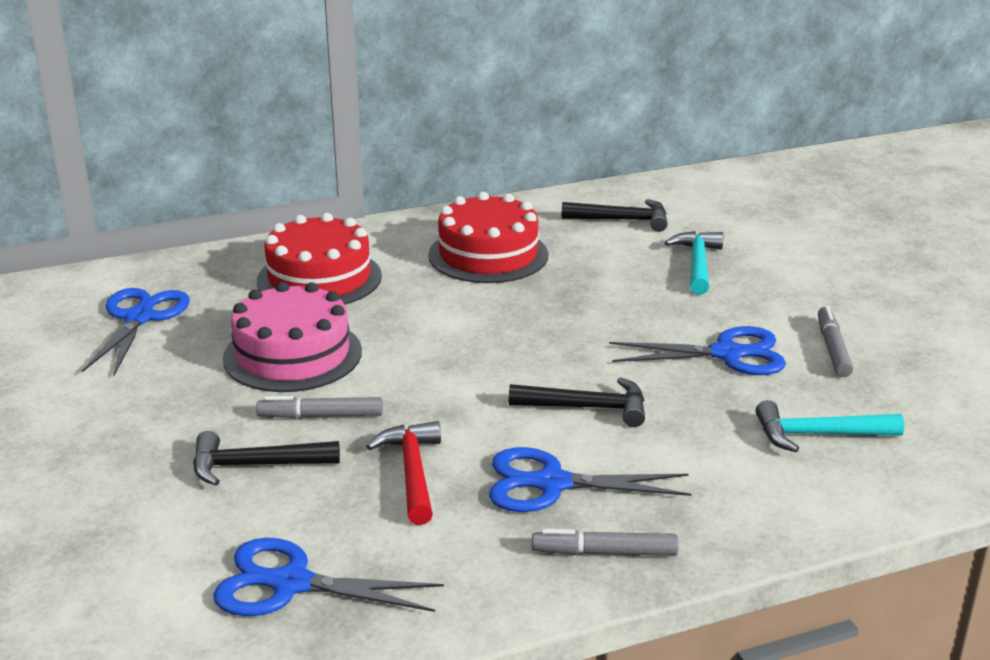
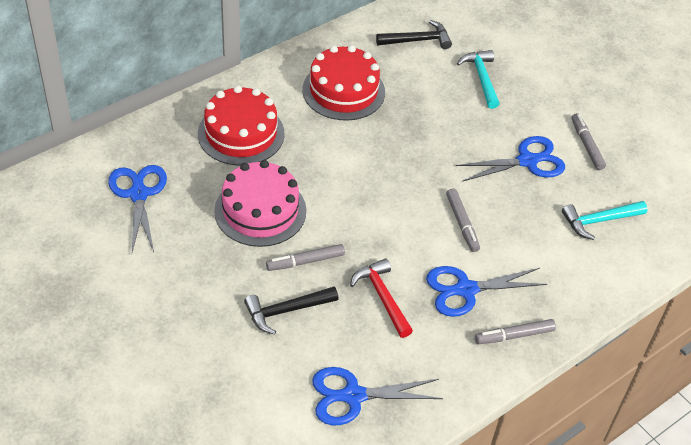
camera: 20 degrees left, 20 degrees up
(587, 408) = (462, 223): black hammer -> grey marker

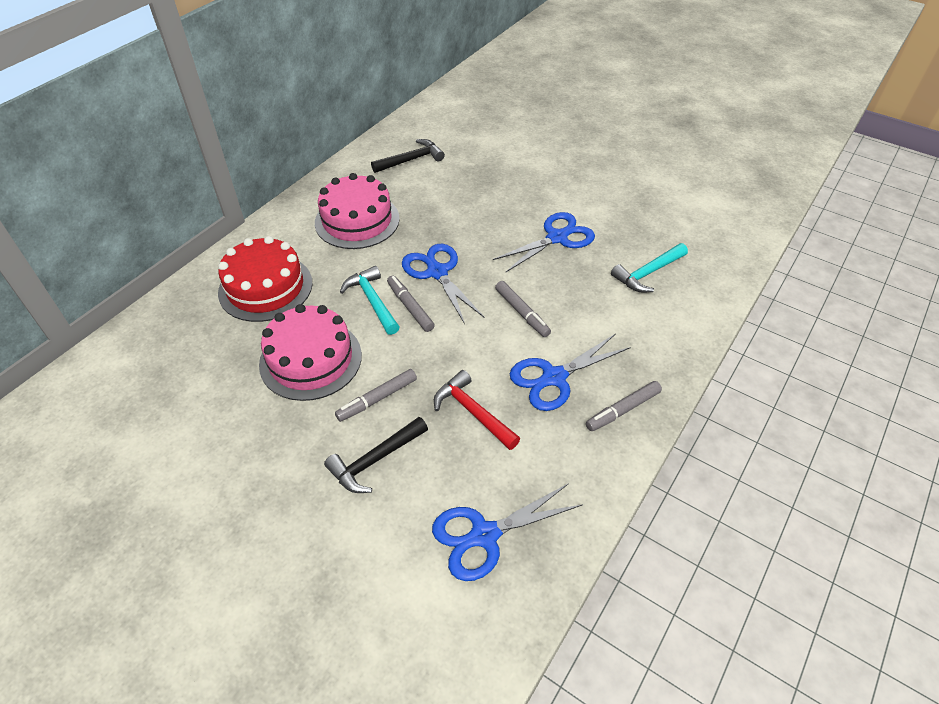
camera: 15 degrees left, 0 degrees up
(138, 194) = (169, 381): blue scissors -> blue scissors (437, 272)
(343, 91) = (357, 220): red cake -> pink cake
(481, 78) = (483, 177): turquoise hammer -> turquoise hammer (372, 301)
(586, 145) = (603, 210): grey marker -> grey marker (410, 307)

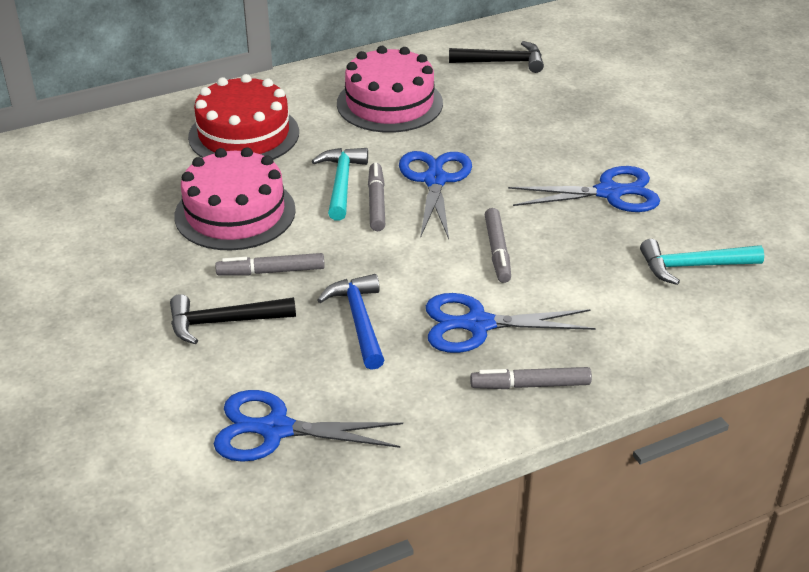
camera: 30 degrees right, 10 degrees down
(473, 412) = (359, 321): red hammer -> blue hammer

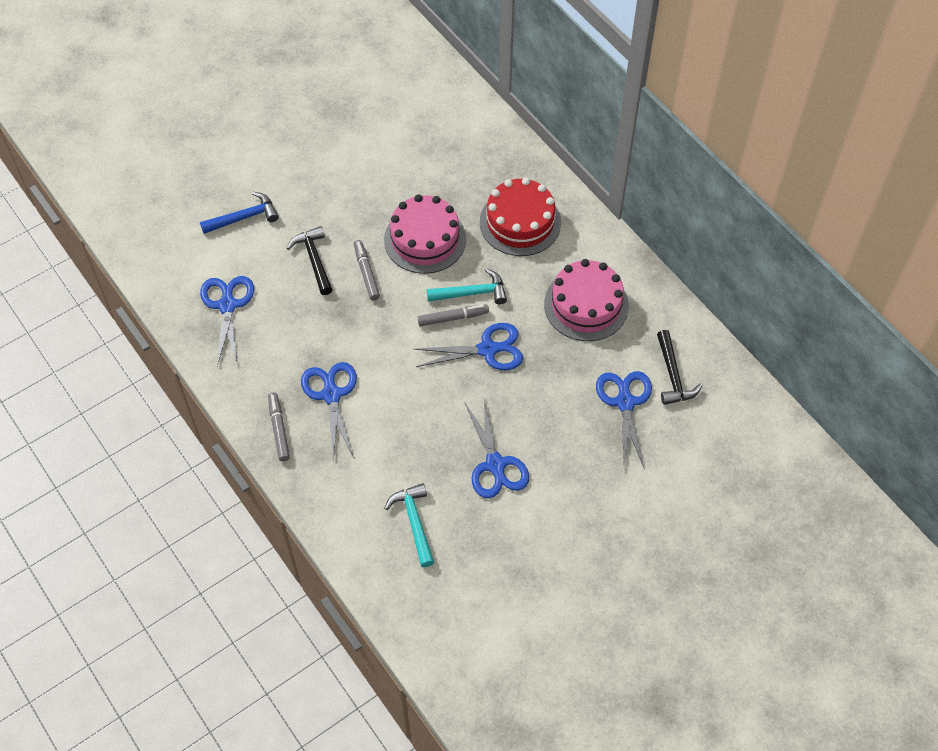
camera: 80 degrees right, 20 degrees up
(359, 321) = (325, 329): blue hammer -> blue hammer (244, 217)
(497, 251) = (410, 398): grey marker -> none
(533, 95) = (625, 402): none -> blue scissors

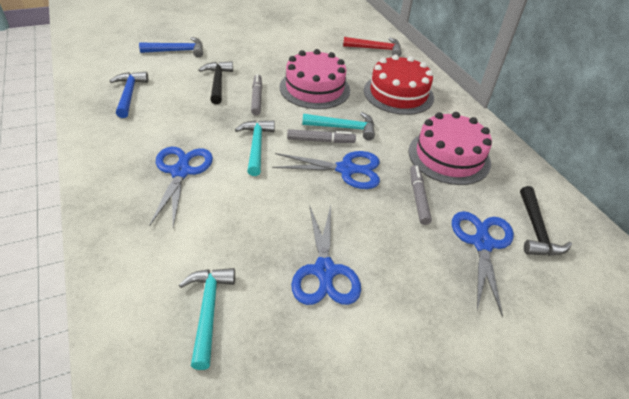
camera: 10 degrees right, 15 degrees down
(227, 305) = (129, 94): blue scissors -> blue hammer
(279, 429) = (114, 188): grey marker -> grey marker (418, 198)
(391, 343) = (256, 146): none -> turquoise hammer
(479, 145) = (375, 49): none -> red hammer

